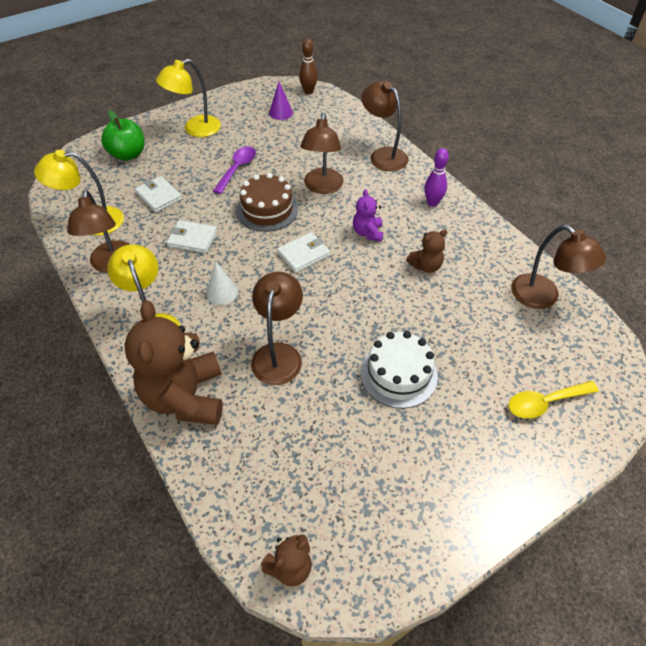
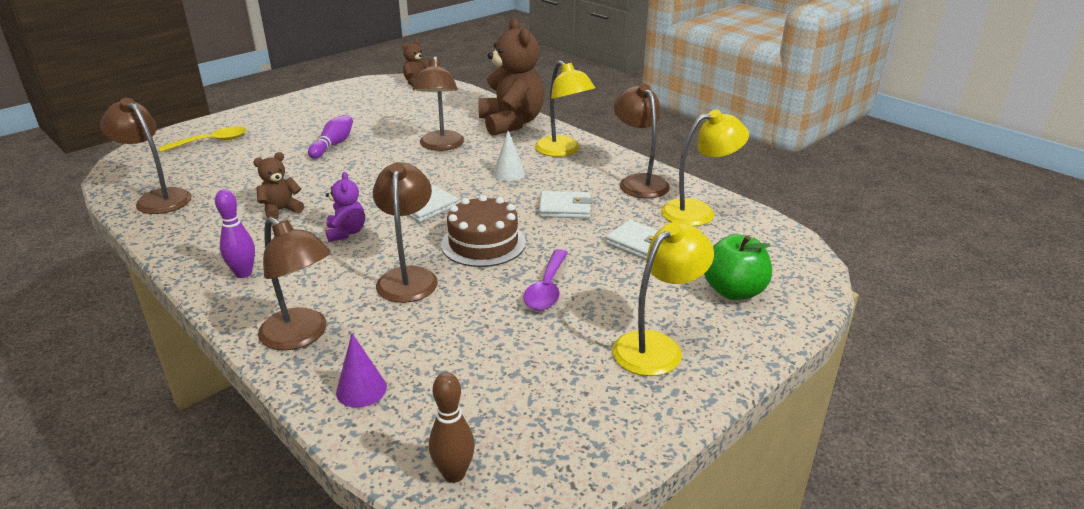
camera: 170 degrees right, 20 degrees down
(280, 113) = (506, 403): purple cone -> purple cone (361, 389)
(398, 374) = (333, 145): white cake -> purple bowling pin

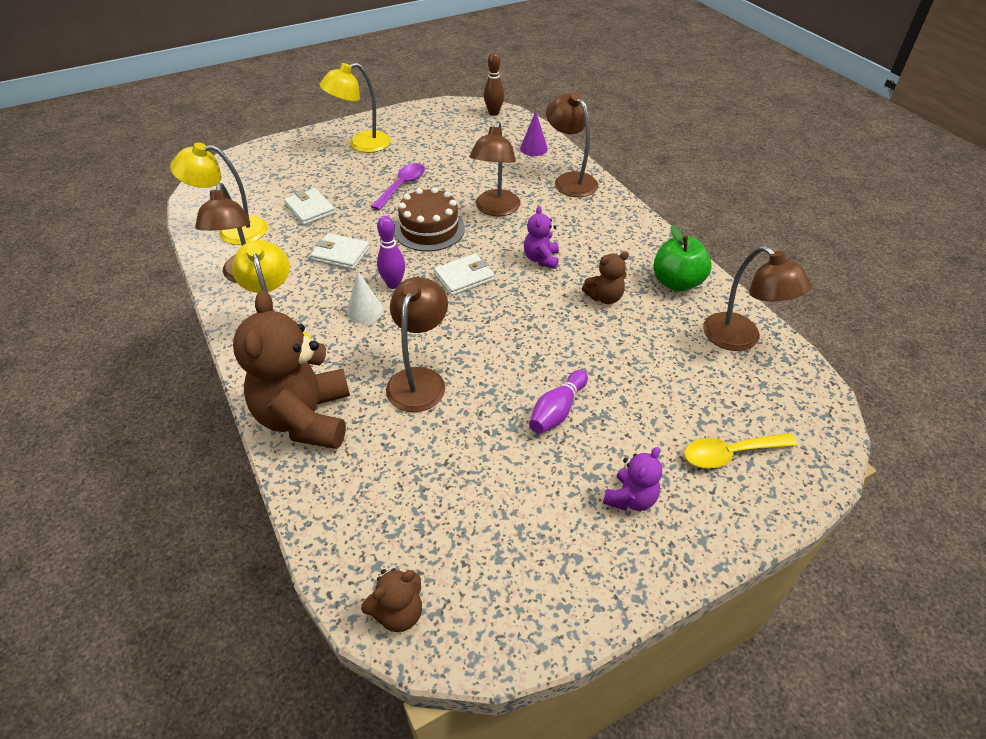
camera: 165 degrees left, 15 degrees up
(243, 273) = (620, 232): purple bowling pin -> purple bowling pin (393, 284)
(288, 121) = (630, 498): none -> purple teddy bear
(733, 291) = (283, 166): green apple -> green apple (676, 283)

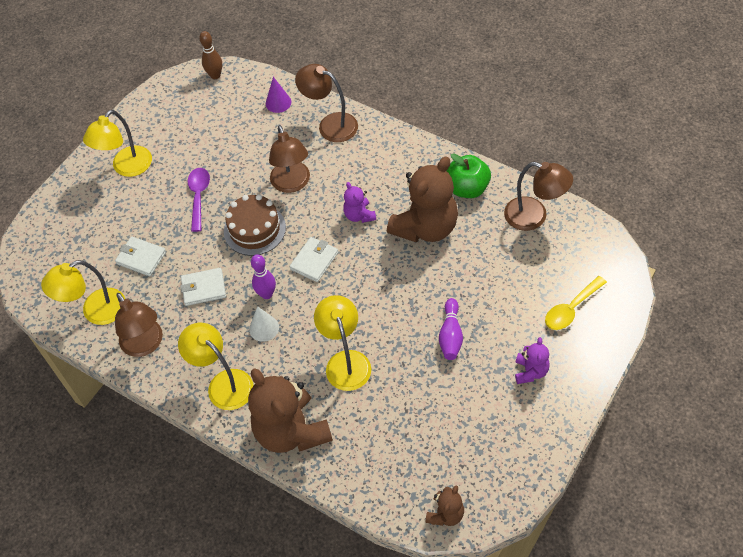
camera: 25 degrees left, 10 degrees up
(420, 379) = (345, 361): brown lamp -> yellow lamp
(604, 297) = (426, 227): brown teddy bear -> brown teddy bear, size x2.09

